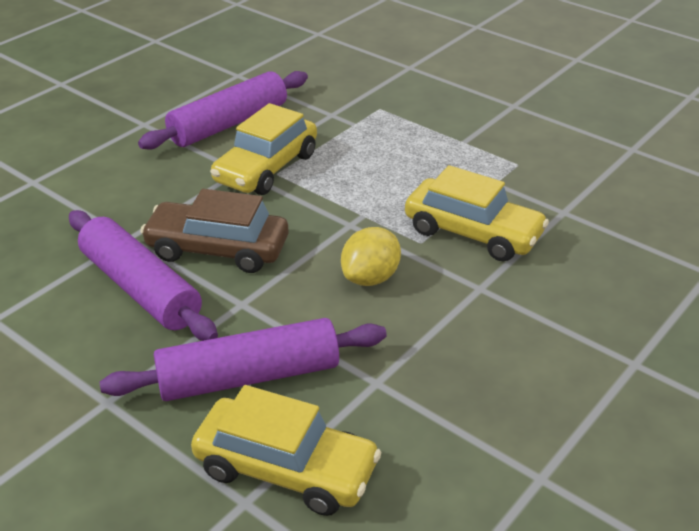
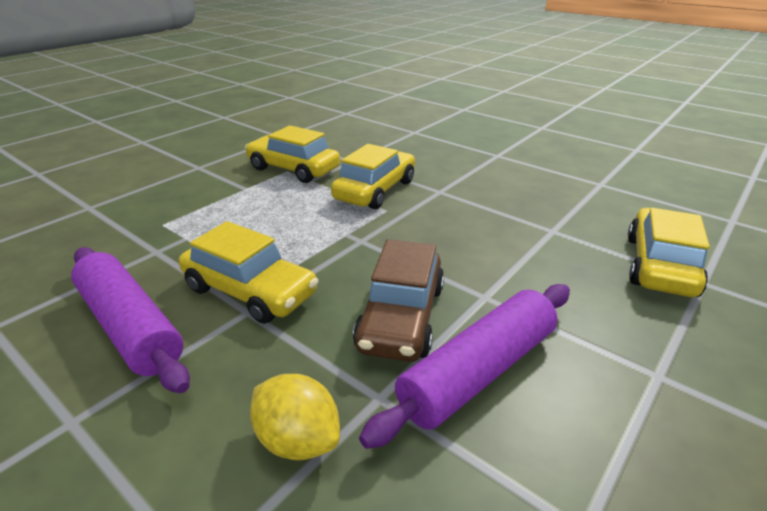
camera: 90 degrees left, 5 degrees down
(249, 376) = (577, 287): purple rolling pin -> none
(370, 278) = (435, 231): yellow lemon -> yellow lemon (298, 440)
(523, 168) = (293, 169): none -> yellow car

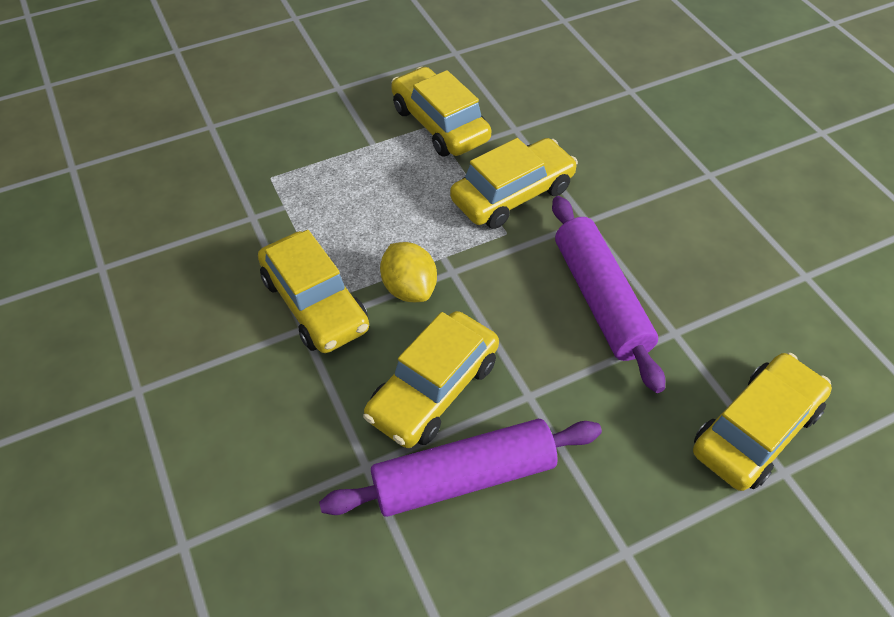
camera: 25 degrees right, 20 degrees up
(130, 326) = (203, 308): purple rolling pin -> purple rolling pin (600, 299)
(298, 440) = (286, 477): yellow lemon -> yellow lemon (409, 288)
(401, 317) = (433, 389): brown car -> yellow car

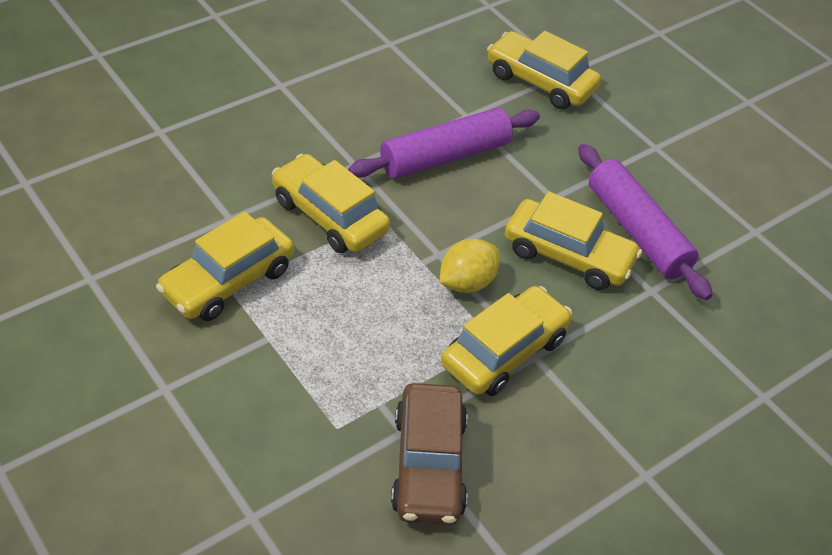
camera: 105 degrees left, 5 degrees down
(213, 229) = (429, 465): none -> brown car

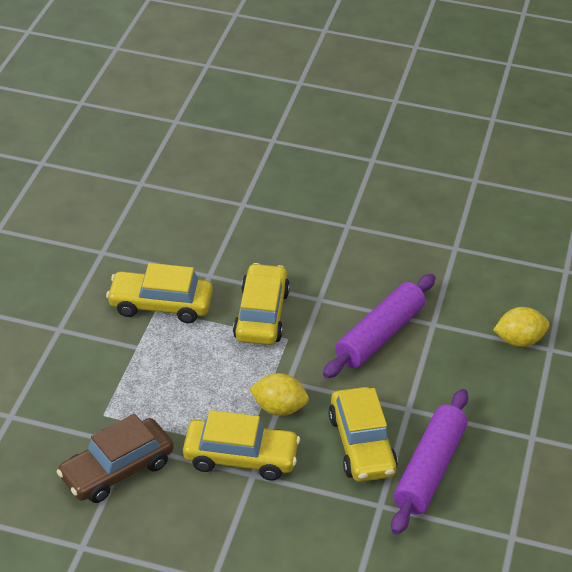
camera: 55 degrees right, 5 degrees down
(445, 156) = (380, 335): purple rolling pin -> purple rolling pin turned 75 degrees counterclockwise
(540, 82) = (519, 340): yellow car -> yellow lemon

